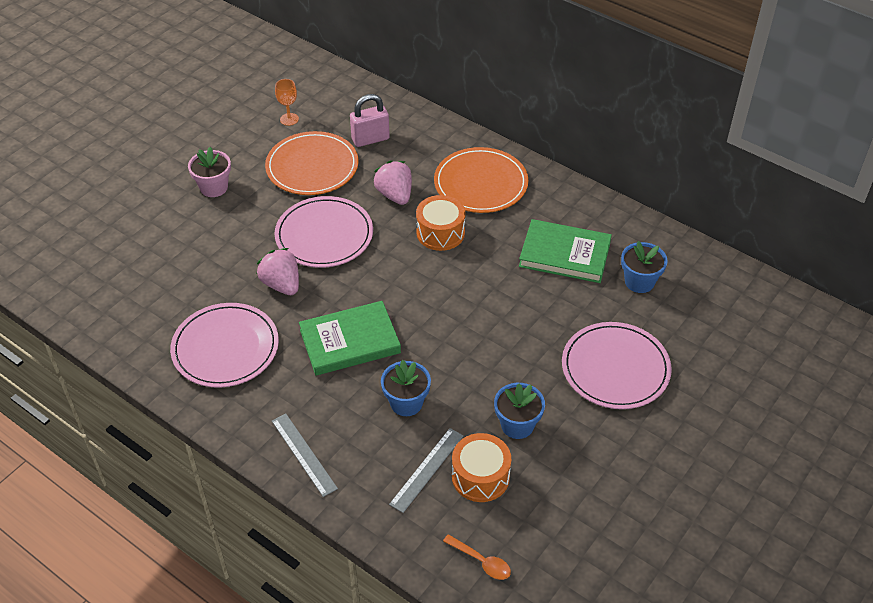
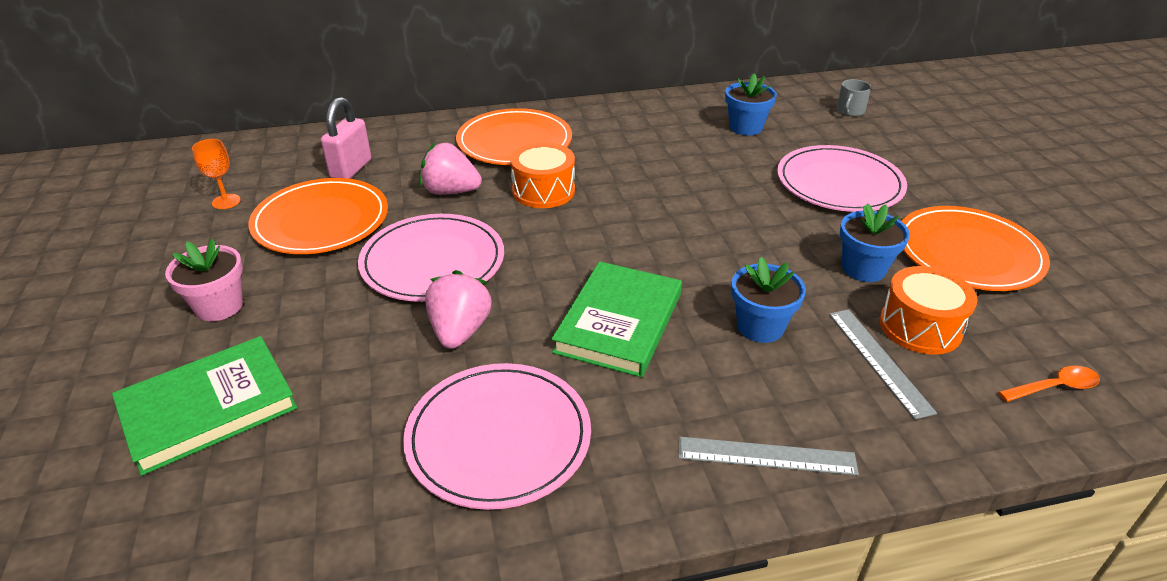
camera: 50 degrees left, 10 degrees down
(281, 284) = (460, 331): pink strawberry -> pink strawberry turned 90 degrees clockwise
(564, 254) = (666, 144): green book -> green book (208, 408)
(596, 472) = (968, 253): none -> orange plate
(742, 327) = (850, 111): none -> grey mug

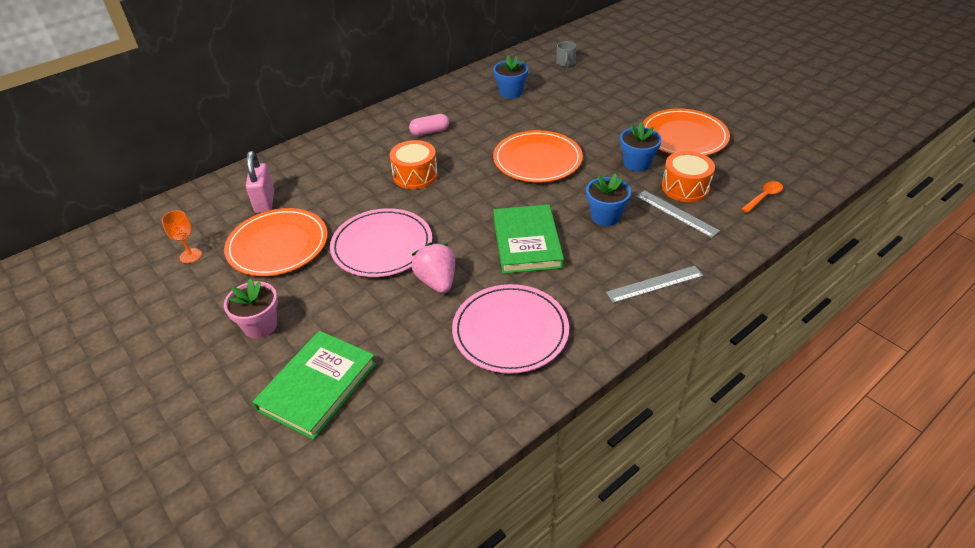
camera: 25 degrees left, 5 degrees up
(450, 191) = (352, 195): pink strawberry -> none
(514, 142) = (367, 147): orange plate -> orange plate (537, 160)
(603, 146) = (430, 132): none -> pink capsule
(839, 183) = (590, 114): pink plate -> none

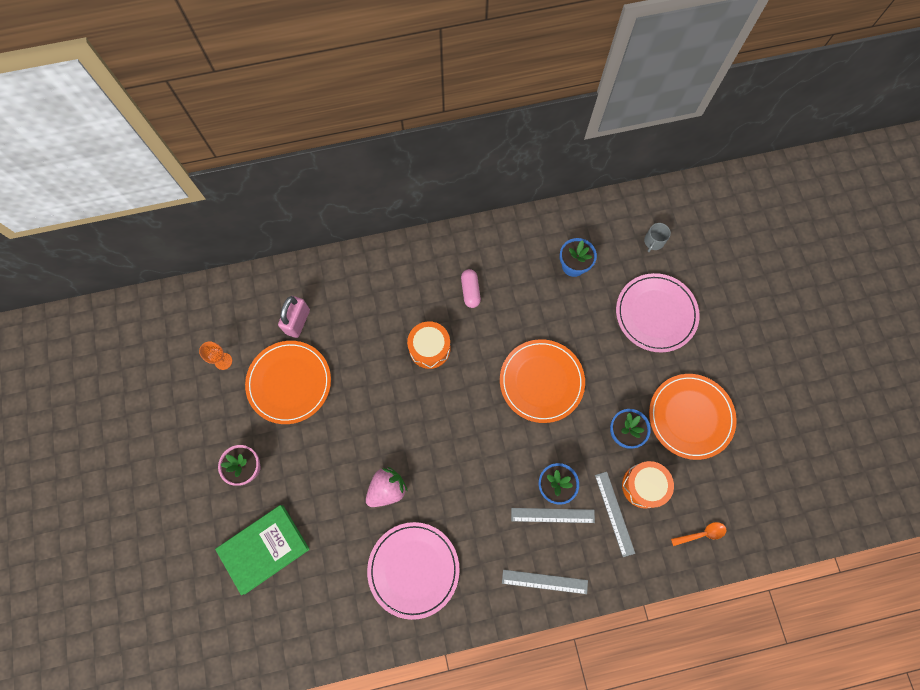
camera: 25 degrees right, 30 degrees up
(382, 246) = (365, 426): pink plate -> pink plate (656, 314)
(430, 132) = (470, 291): pink capsule -> pink capsule turned 75 degrees clockwise
(437, 281) = (387, 489): pink strawberry -> pink strawberry turned 45 degrees clockwise
(527, 242) = (475, 482): green book -> none
(621, 236) = (552, 515): none -> grey ruler

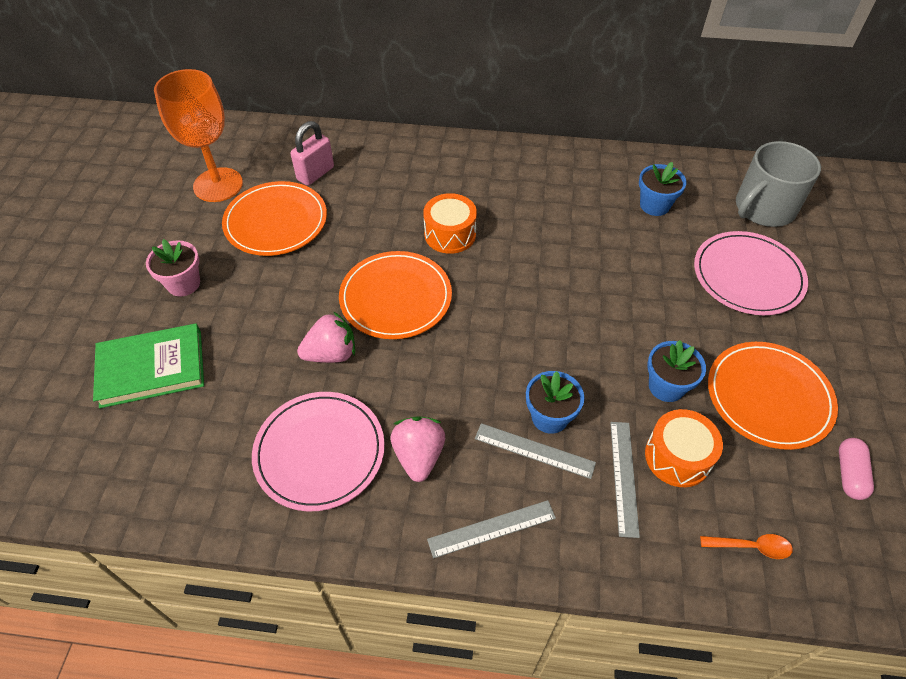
camera: 20 degrees right, 20 degrees down
(223, 361) = (218, 185): orange goblet -> orange goblet, size x2.36
(470, 291) = (521, 197): pink capsule -> pink capsule (849, 474)
(480, 547) = (419, 456): none -> pink strawberry
(541, 381) = (574, 302): orange plate -> orange plate (395, 297)
(544, 581) = (492, 528): grey ruler -> grey ruler turned 45 degrees counterclockwise
(653, 241) = (763, 208): grey mug -> grey mug, size x2.29

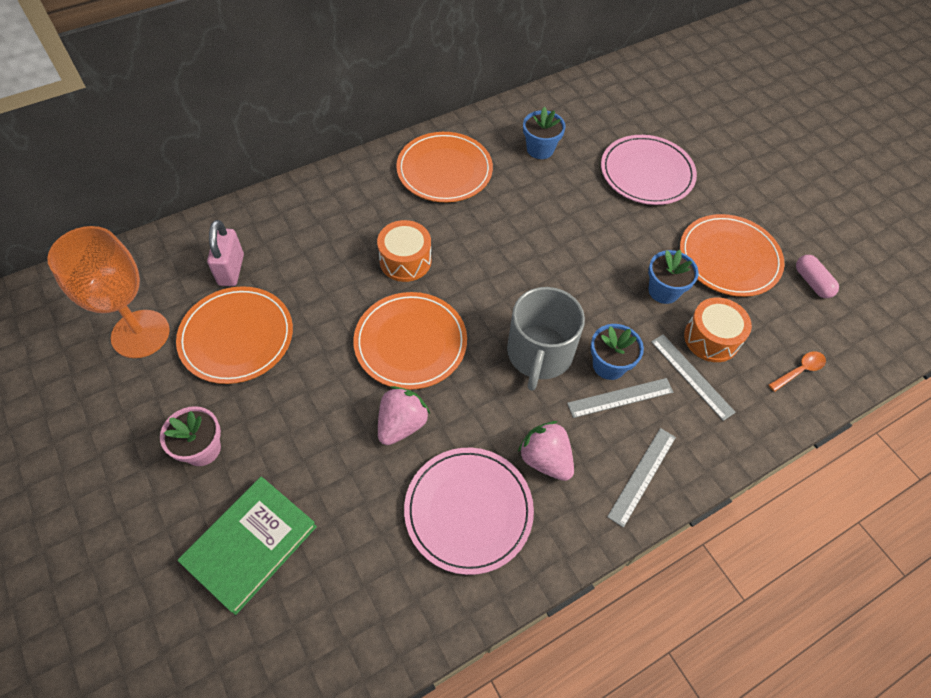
camera: 40 degrees left, 5 degrees up
(549, 181) = (444, 170): none -> orange plate
(763, 208) = (615, 112): grey mug -> grey mug (539, 354)

